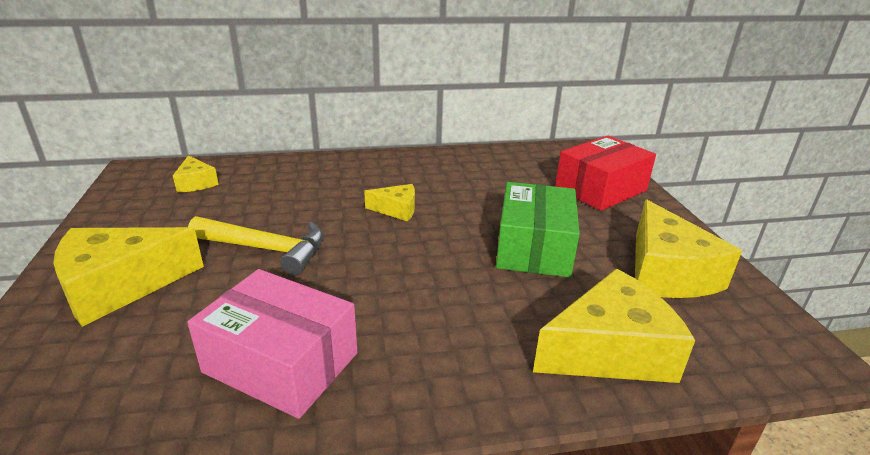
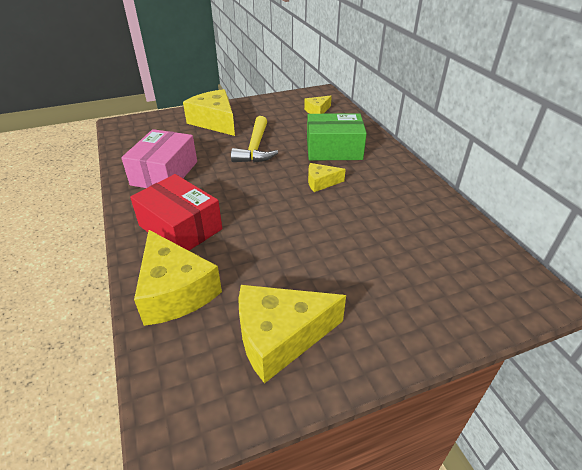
camera: 80 degrees right, 10 degrees up
(396, 210) = (321, 182): yellow cheese -> yellow cheese turned 90 degrees clockwise
(534, 247) = (293, 252): green box -> green box (334, 149)
(600, 189) = (429, 299): red box -> red box (180, 227)

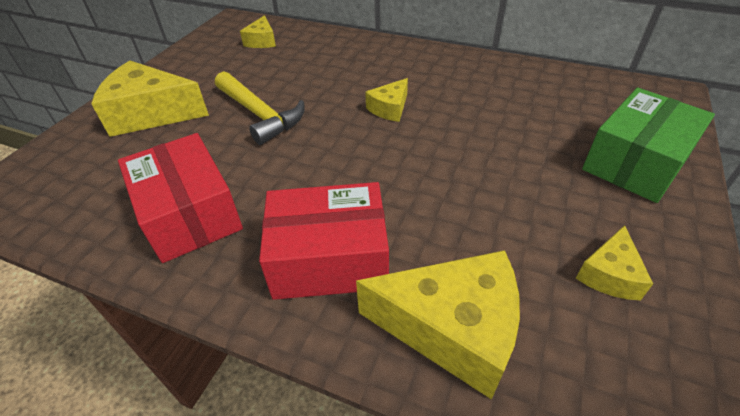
camera: 45 degrees left, 5 degrees up
(164, 173) = (189, 213): pink box -> red box
(280, 337) = (609, 274): yellow cheese -> yellow cheese, size x0.52
(334, 149) = (345, 70): green box -> green box (636, 162)

